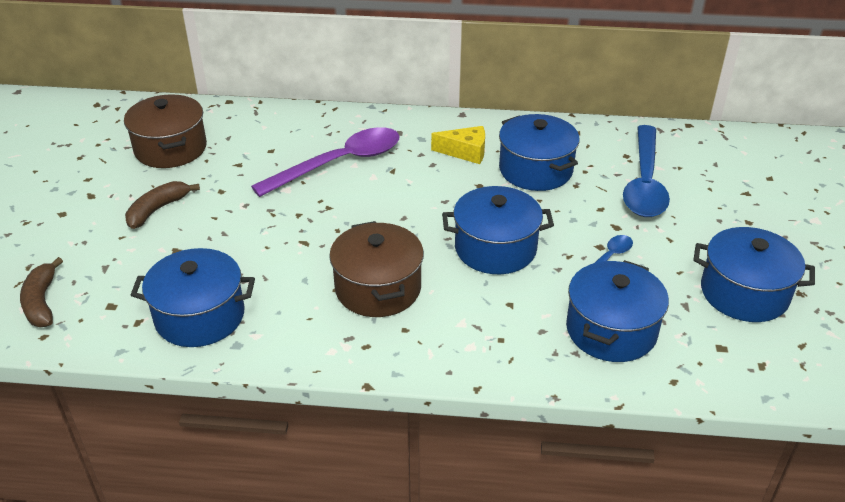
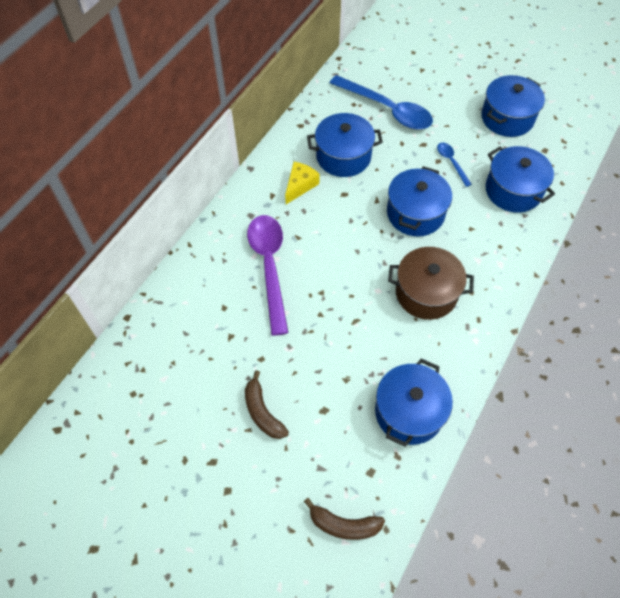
camera: 65 degrees left, 20 degrees up
(171, 149) = (176, 381): brown pot -> none

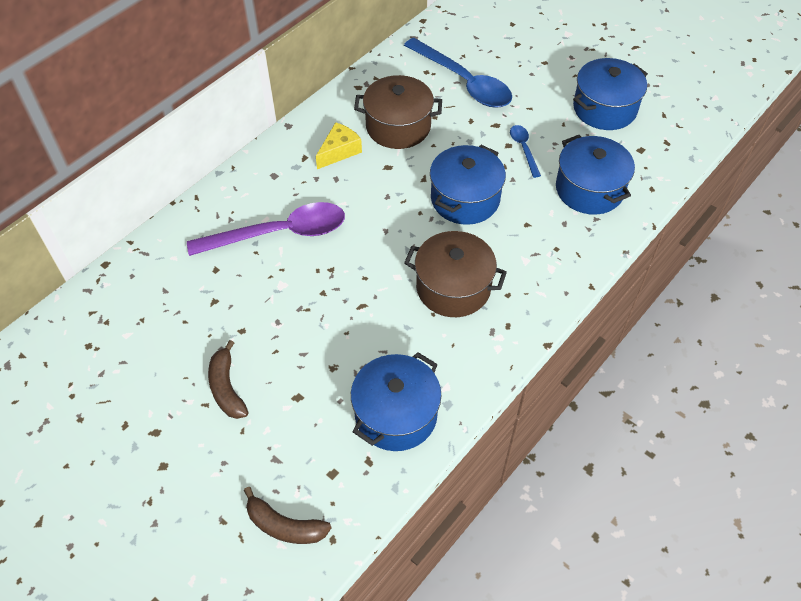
camera: 10 degrees right, 5 degrees down
(269, 267) = (279, 233): purple spoon -> purple spoon turned 75 degrees clockwise
(343, 156) = (398, 126): blue pot -> brown pot

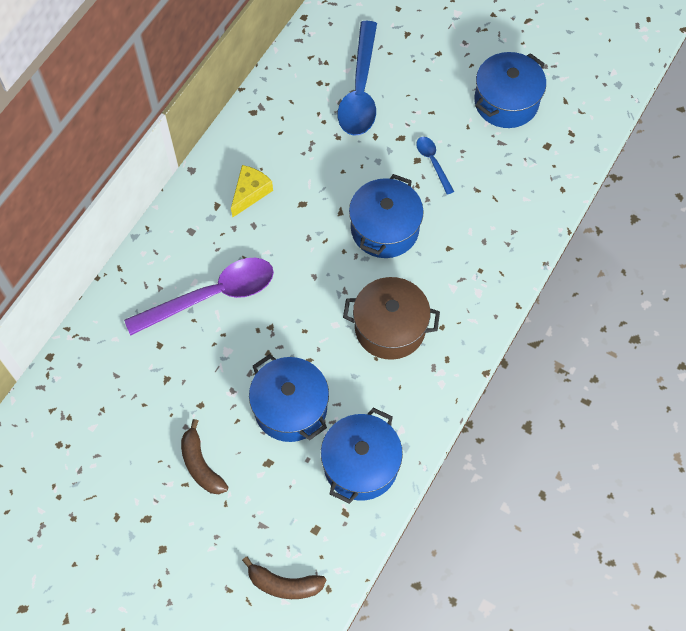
camera: 10 degrees left, 10 degrees up
(398, 126) = (303, 154): brown pot -> none
(464, 82) = (360, 90): blue spoon -> blue spoon turned 60 degrees clockwise
(589, 189) = (503, 199): blue pot -> blue pot (290, 408)

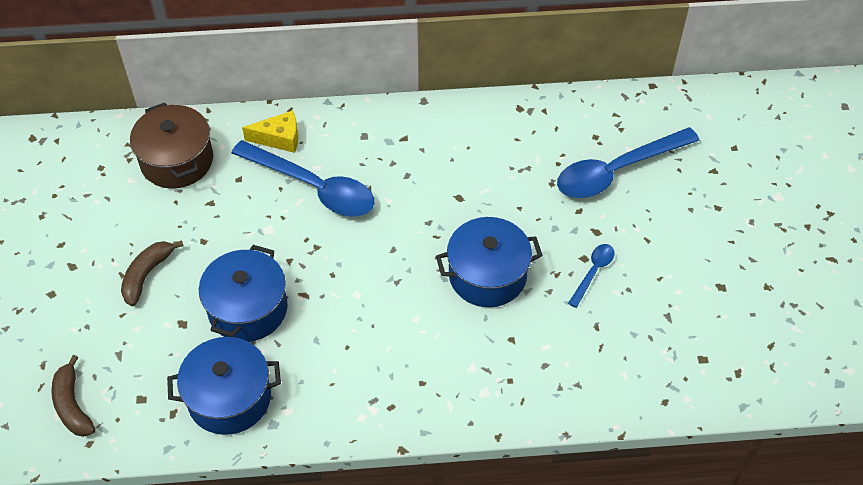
camera: 55 degrees right, 10 degrees down
(212, 296) = (313, 187): purple spoon -> blue spoon
(250, 193) = (437, 154): yellow cheese -> yellow cheese (279, 138)
(390, 328) = (387, 340): brown pot -> brown pot (177, 160)
(506, 102) = (718, 294): blue pot -> none

